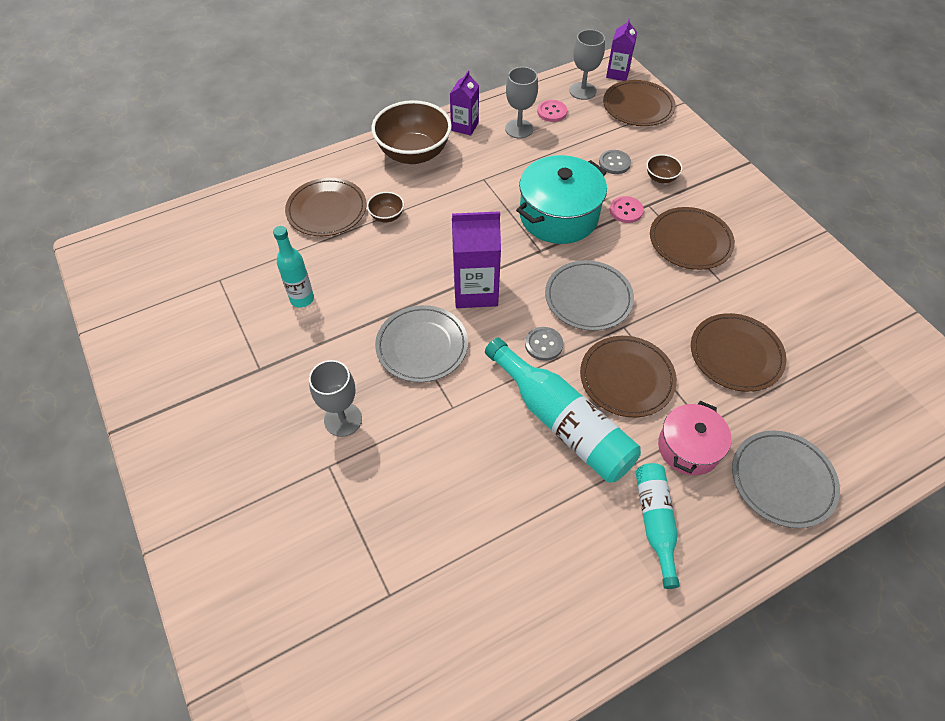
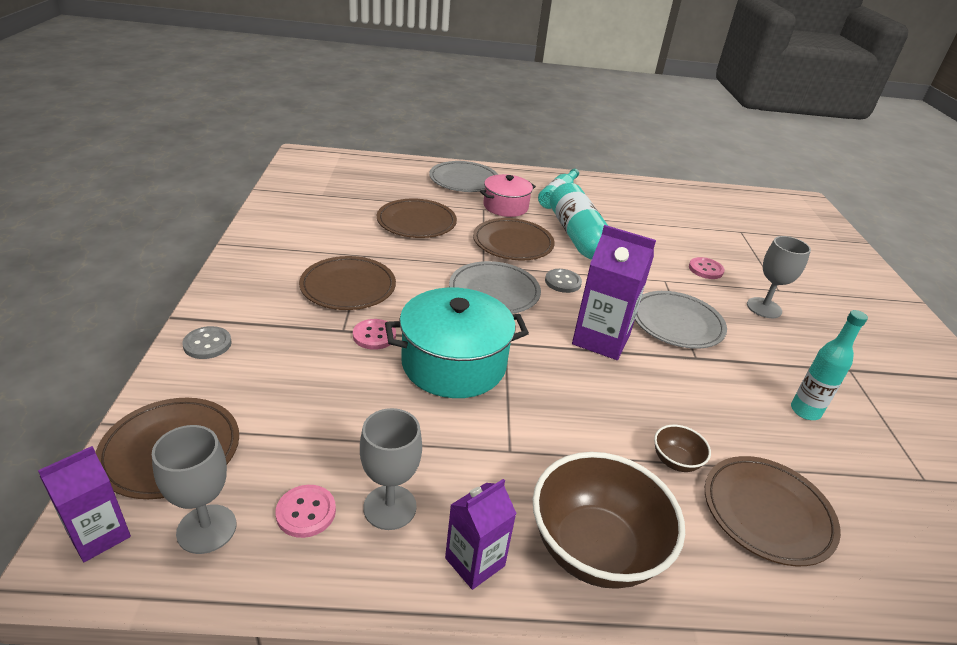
camera: 155 degrees left, 20 degrees down
(416, 457) = (705, 269): none -> pink button
(614, 163) = (319, 388): grey button -> grey button (207, 344)
(660, 178) = (291, 347): brown bowl -> none

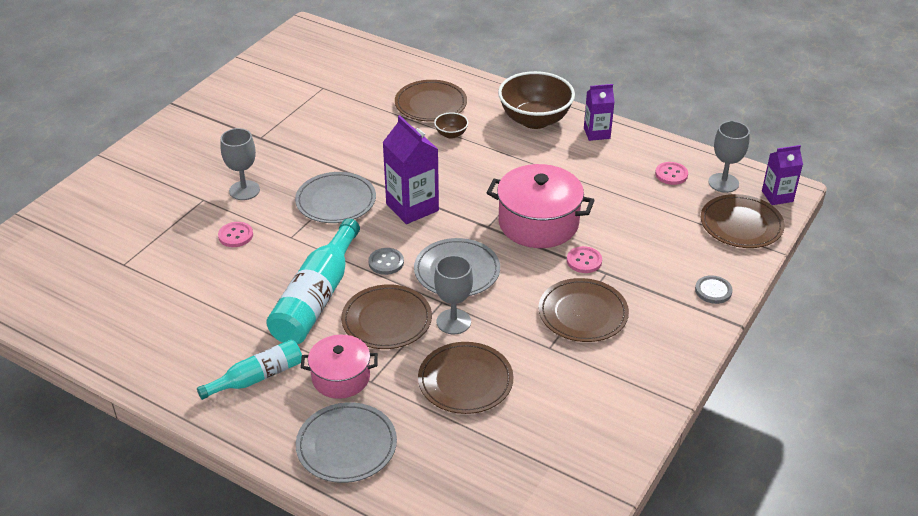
camera: 145 degrees left, 5 degrees up
(390, 507) = (626, 163): grey goblet -> grey goblet (453, 322)
(454, 364) = (538, 223): turquoise pot -> pink pot
(805, 411) = (335, 129): turquoise bottle -> none

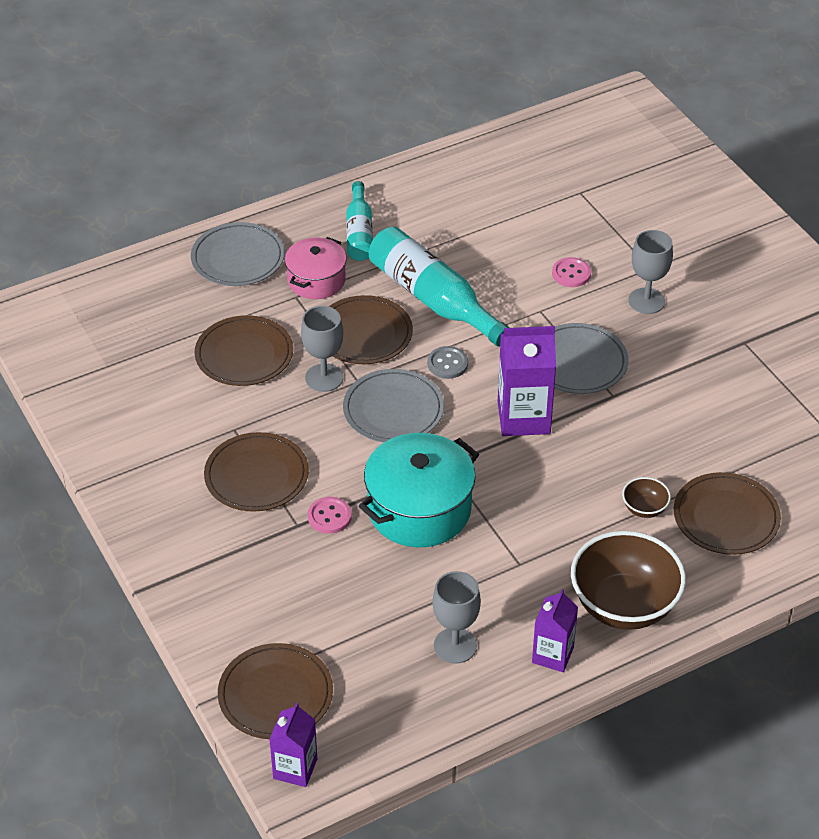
camera: 120 degrees right, 5 degrees up
(538, 223) = (419, 509): pink pot -> turquoise pot
(671, 174) = (415, 683): pink button -> none
(713, 291) = (199, 599): grey button -> none
(723, 183) = (361, 728): grey goblet -> grey goblet (455, 645)

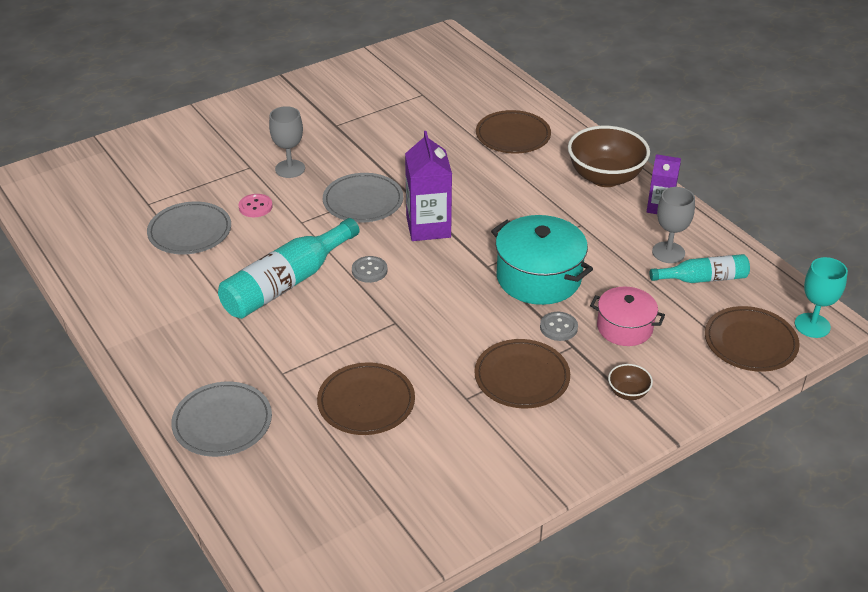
camera: 95 degrees left, 5 degrees down
(295, 768) = (812, 325): purple carton -> turquoise goblet
(316, 280) = (259, 361): pink pot -> pink pot (624, 327)
(324, 378) = (393, 344): grey goblet -> none
(329, 516) = (558, 327): pink button -> grey button
(359, 232) = (189, 336): turquoise bottle -> turquoise bottle (703, 278)
(364, 334) = (334, 323): brown plate -> none
(393, 410) = (429, 299): grey plate -> grey plate (190, 231)
(644, 508) = (512, 169): brown bowl -> brown bowl (628, 392)

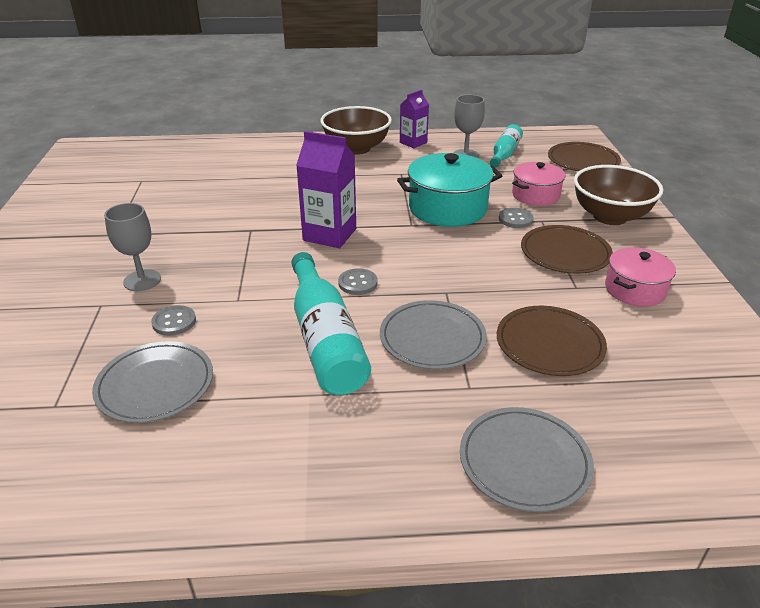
camera: 60 degrees left, 5 degrees down
(255, 207) = (174, 322): pink button -> grey button
(363, 201) = (251, 255): grey plate -> grey plate (432, 338)
(493, 438) = (635, 290): none -> pink pot
(513, 135) = (257, 163): brown plate -> none
(628, 392) = (610, 216): brown bowl -> brown bowl, size x2.25
(812, 325) = (579, 139): turquoise goblet -> none

